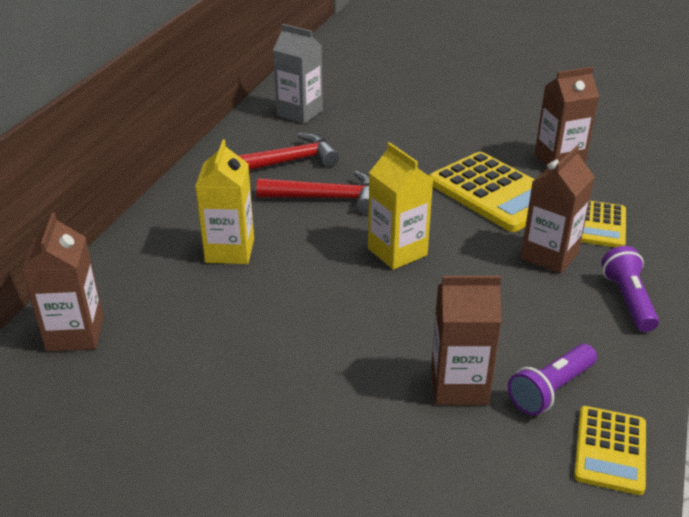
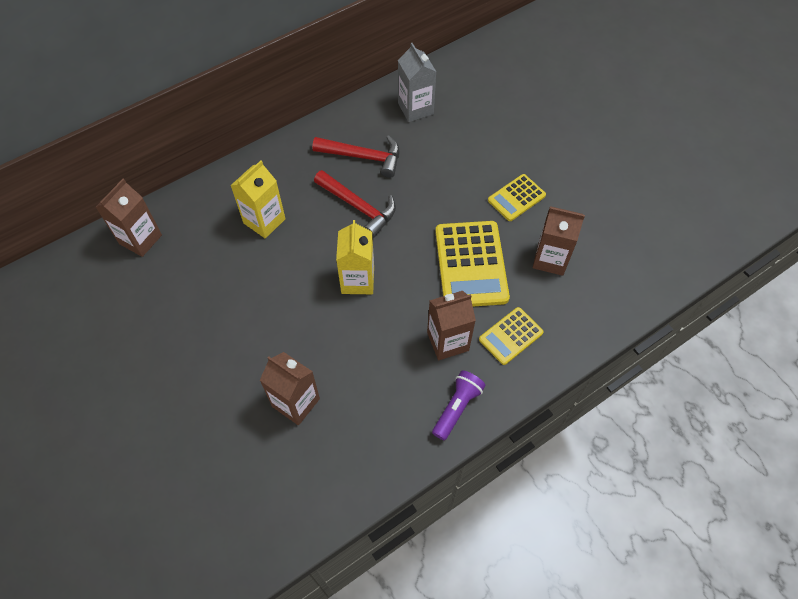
camera: 35 degrees right, 25 degrees up
(550, 390) = (341, 439): purple flashlight -> none
(610, 450) = (331, 497): yellow calculator -> yellow calculator (516, 198)

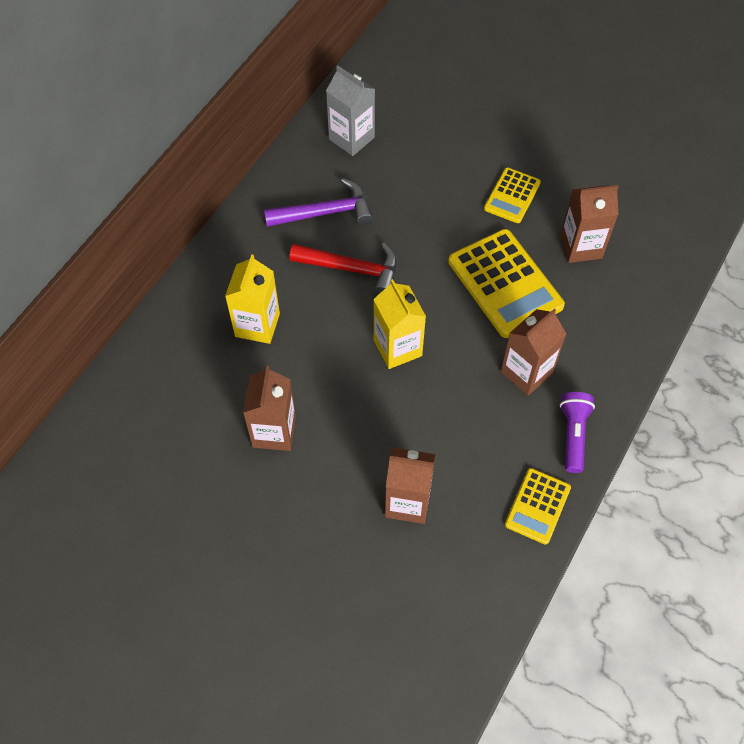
camera: 25 degrees left, 0 degrees up
(140, 239) = (126, 401): brown carton -> brown carton (274, 431)
(363, 157) = (325, 213): red hammer -> purple hammer
(511, 336) = (585, 341): yellow calculator -> yellow calculator (537, 506)

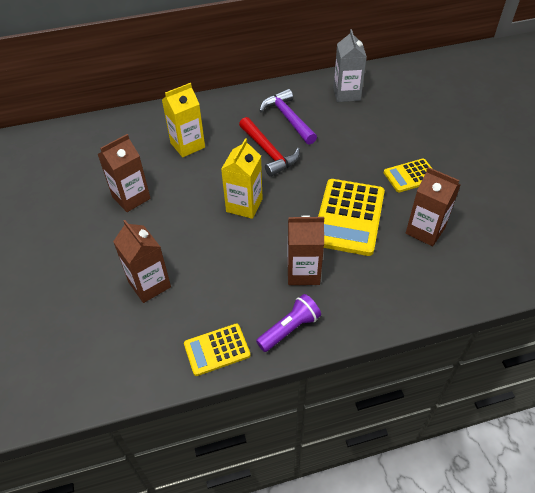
camera: 45 degrees right, 10 degrees down
(325, 213) = (288, 118): purple hammer -> purple hammer turned 150 degrees counterclockwise

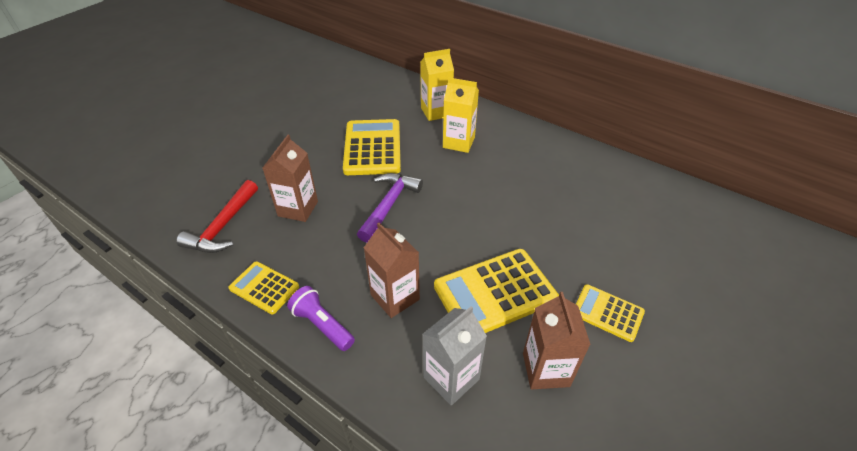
camera: 50 degrees right, 5 degrees down
(131, 198) = (372, 148): brown carton -> yellow calculator
(244, 205) = (431, 213): yellow carton -> yellow carton (436, 112)
(268, 152) = (508, 191): red hammer -> red hammer (223, 226)
(288, 118) = (565, 179): purple hammer -> purple hammer (389, 205)
(289, 329) = (322, 325): purple flashlight -> purple flashlight turned 150 degrees counterclockwise
(346, 94) = (651, 199): grey carton -> grey carton (451, 378)

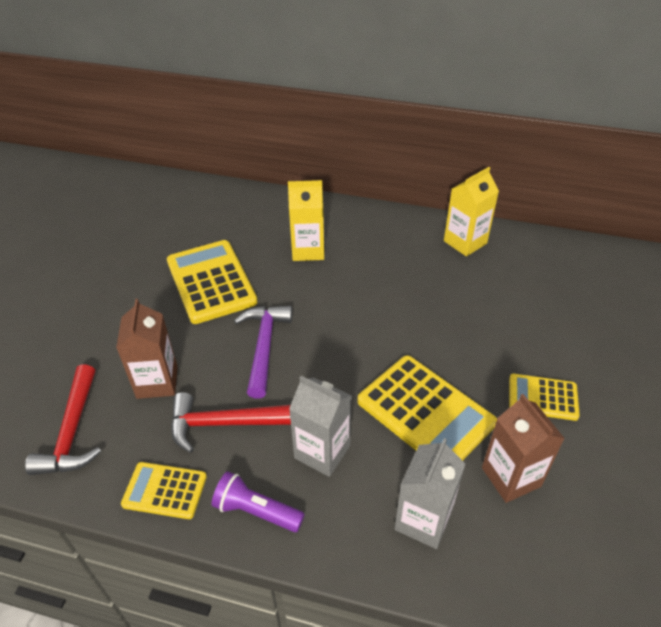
camera: 20 degrees left, 0 degrees up
(330, 252) = (223, 423): none -> red hammer
(395, 297) = (322, 452): brown carton -> grey carton
(436, 112) = (265, 219): yellow carton -> yellow carton (465, 242)
(495, 293) = (425, 412): yellow calculator -> yellow calculator turned 90 degrees counterclockwise

